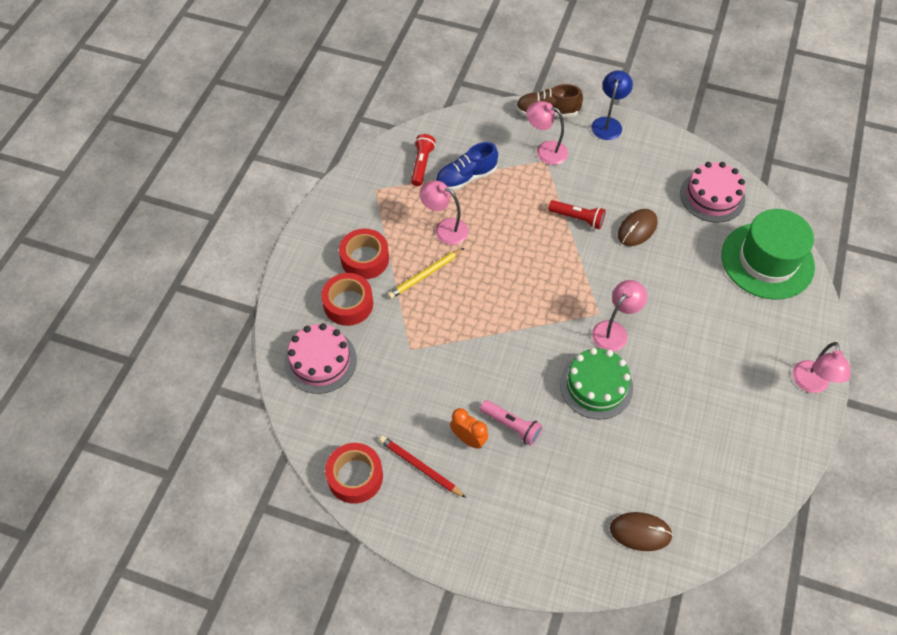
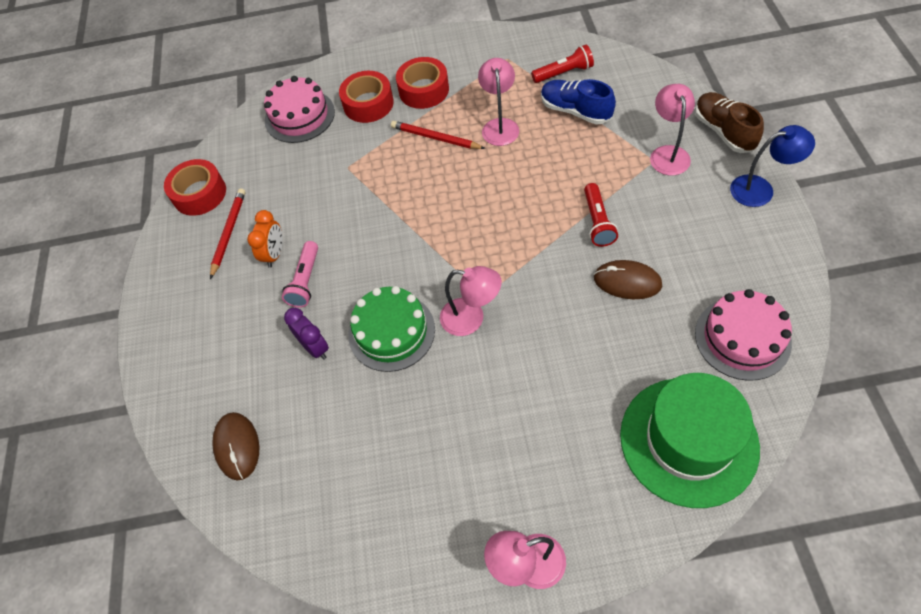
camera: 70 degrees right, 0 degrees up
(425, 275) = (435, 138): yellow pencil -> red pencil
(580, 443) = (315, 347): none -> purple clock

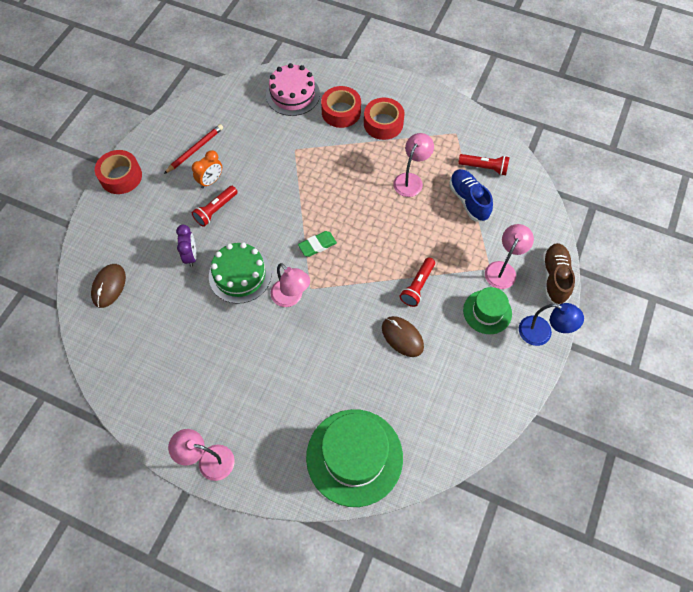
camera: 25 degrees right, 5 degrees up
(199, 194) = (196, 112): red tape -> red tape (121, 176)
(305, 281) = (216, 210): pink flashlight -> red flashlight
(435, 138) = (364, 163): red pencil -> none
(454, 247) = (317, 245): none -> green eraser
(689, 202) = (487, 312): none -> green hat
(742, 338) = (441, 420): pink cake -> none

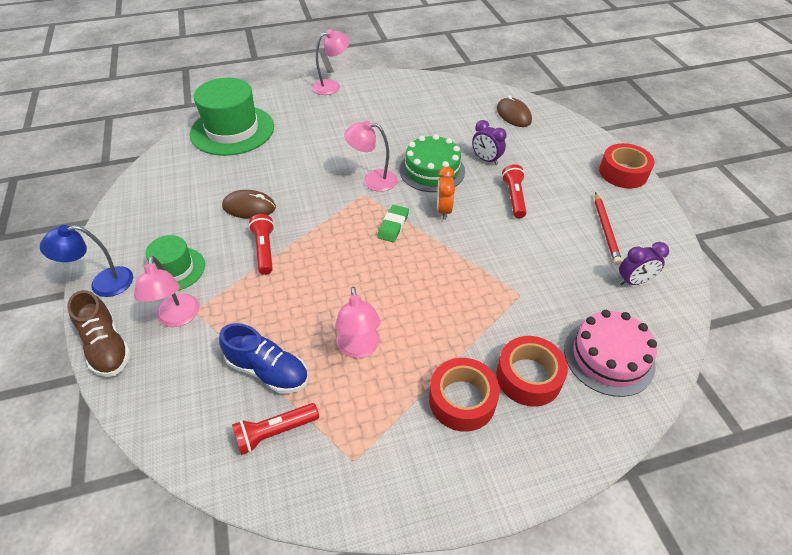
camera: 140 degrees right, 15 degrees down
(211, 181) = (552, 215): orange clock -> orange clock (443, 210)
(227, 114) = (633, 281): none -> purple clock

